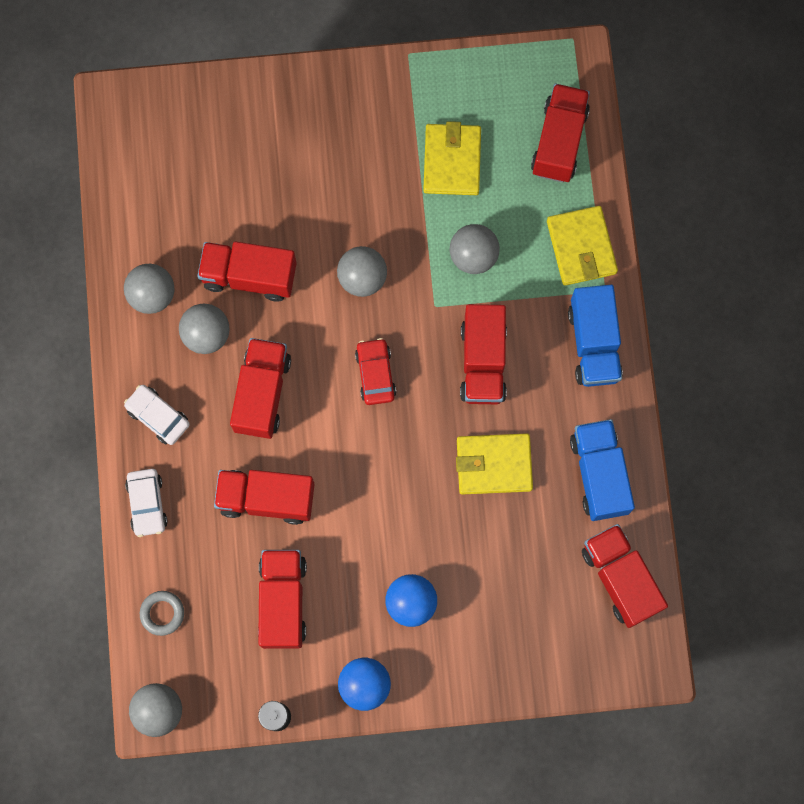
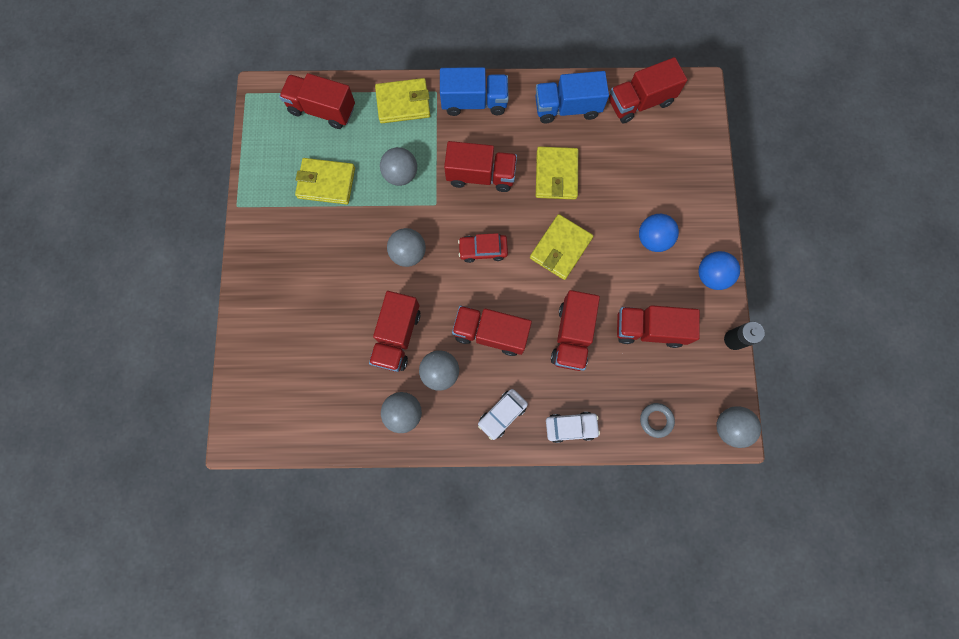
camera: 85 degrees left, 0 degrees up
(386, 477) = (560, 248): none -> yellow wallet

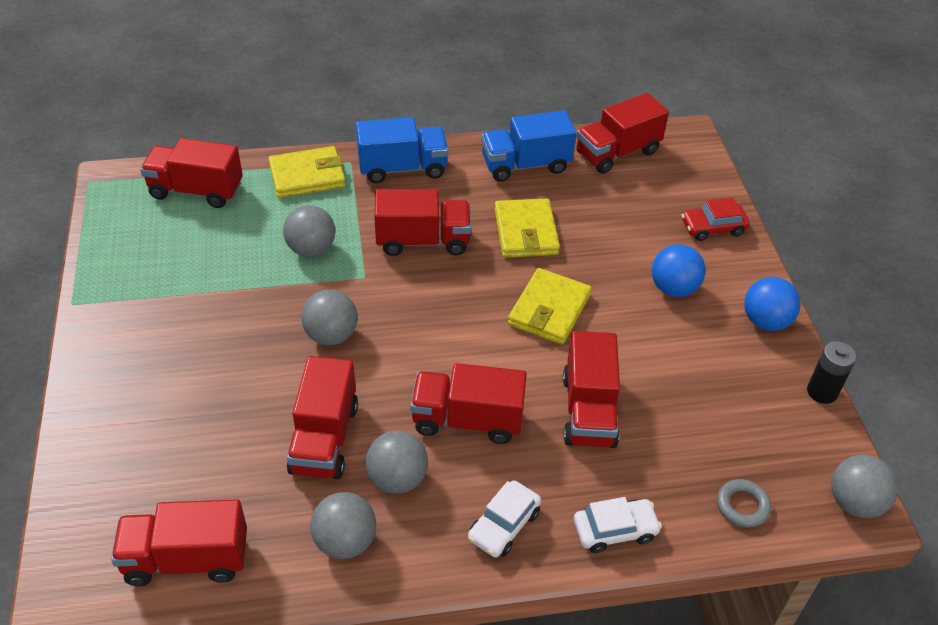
camera: 10 degrees left, 30 degrees down
(326, 183) = (205, 266): yellow wallet -> none
(483, 250) = (439, 321): red car -> red car (713, 228)
(649, 329) = (698, 391): red truck -> red truck (187, 559)

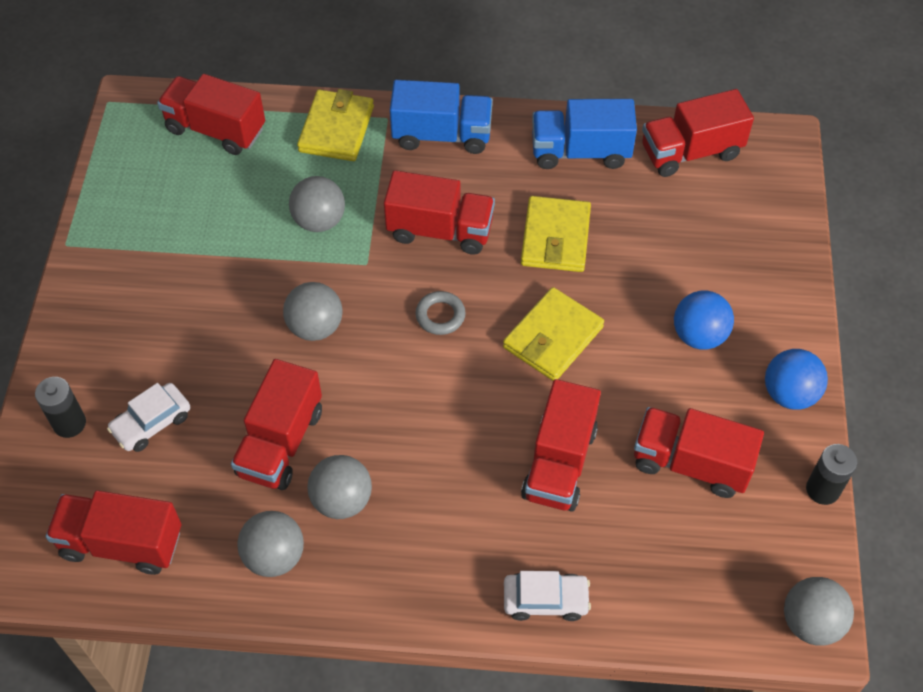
camera: 15 degrees right, 10 degrees up
(108, 458) = (69, 423): none -> black battery
(307, 176) = (336, 129): yellow wallet -> yellow wallet turned 75 degrees counterclockwise
(467, 420) = (429, 449): red truck -> red truck (690, 463)
(504, 525) = (434, 571): white car -> white car (151, 423)
(713, 228) = (770, 267): red car -> none
(742, 506) = (688, 601): grey ring -> grey ring (440, 315)

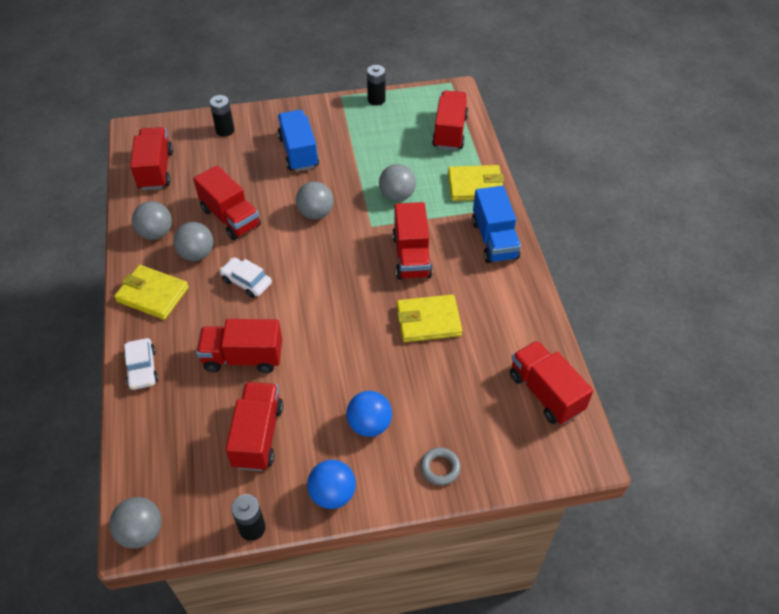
camera: 75 degrees right, 5 degrees down
(100, 201) = (376, 99): none -> black battery
(151, 423) = (232, 161): white car -> white car (246, 282)
(280, 442) = (230, 217): red truck -> red truck turned 135 degrees counterclockwise
(440, 315) = (342, 271): grey ring -> grey ring (440, 468)
(553, 337) = (342, 335): yellow wallet -> yellow wallet (152, 294)
(580, 152) = (514, 321): blue truck -> blue truck (298, 152)

